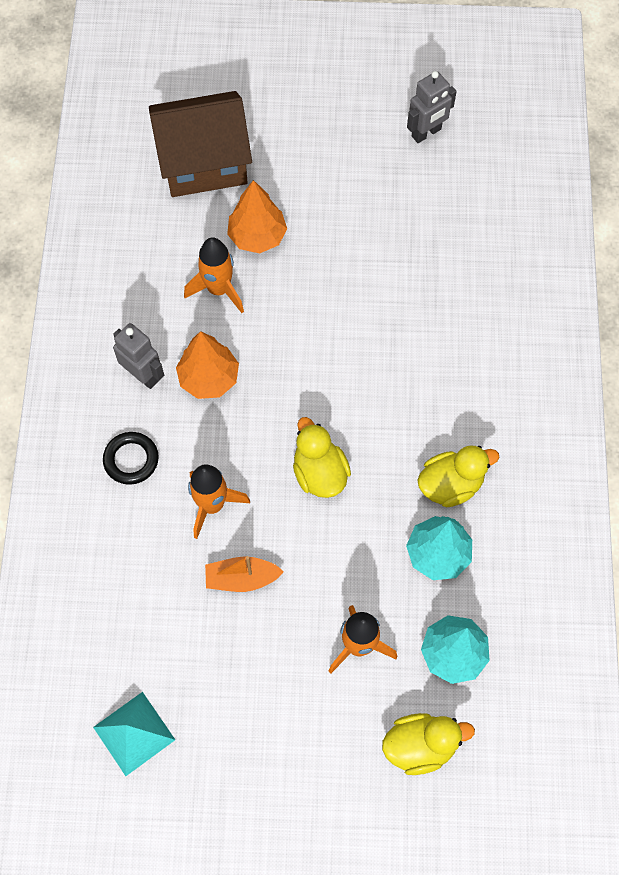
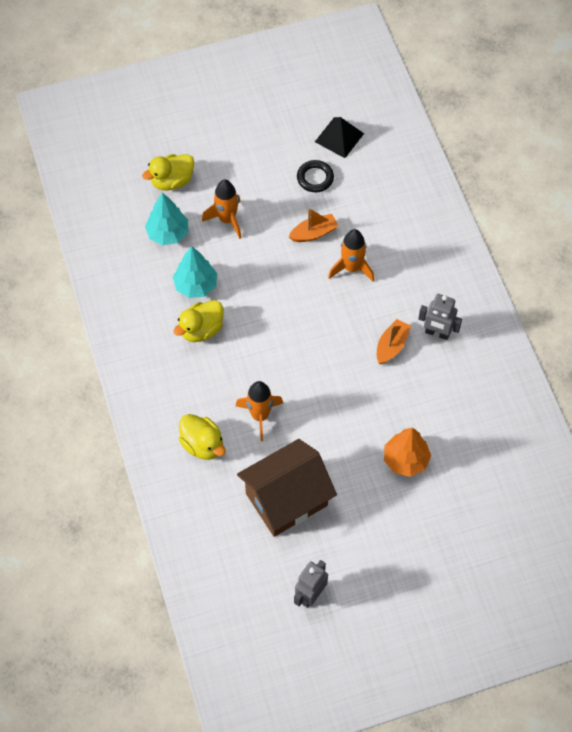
camera: 160 degrees right, 5 degrees down
(131, 460) = (417, 278): black ring -> black ring (315, 178)
(134, 733) = (339, 137): turquoise pyramid -> black pyramid
(204, 163) = (474, 506): brown house -> brown house (286, 499)
(209, 378) = (391, 346): orange tree -> orange boat
(218, 289) = (415, 410): orange rocket -> orange rocket (260, 416)
(319, 473) = (290, 309): yellow duck -> yellow duck (203, 444)

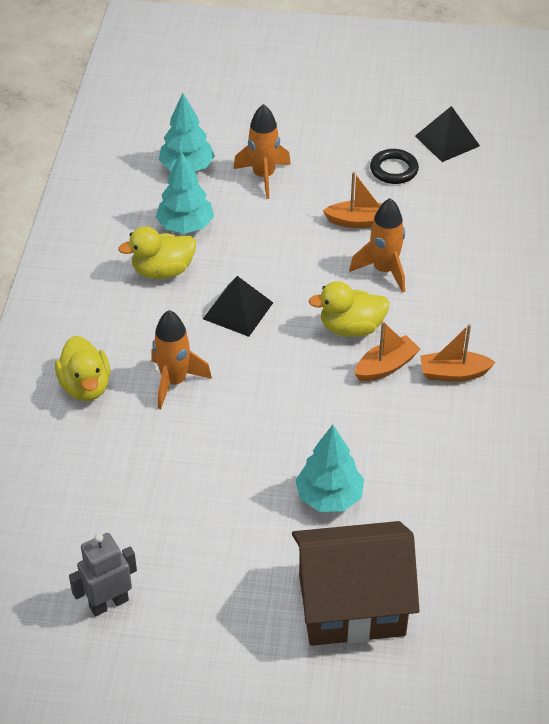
camera: 25 degrees right, 15 degrees down
(172, 181) = (224, 122): yellow duck -> yellow duck (351, 328)
(271, 341) = (238, 310): none -> black pyramid
(286, 499) = (148, 483): brown house -> brown house (351, 605)
(405, 460) = (329, 497): orange tree -> turquoise tree
(437, 333) = (453, 373): grey robot -> orange boat

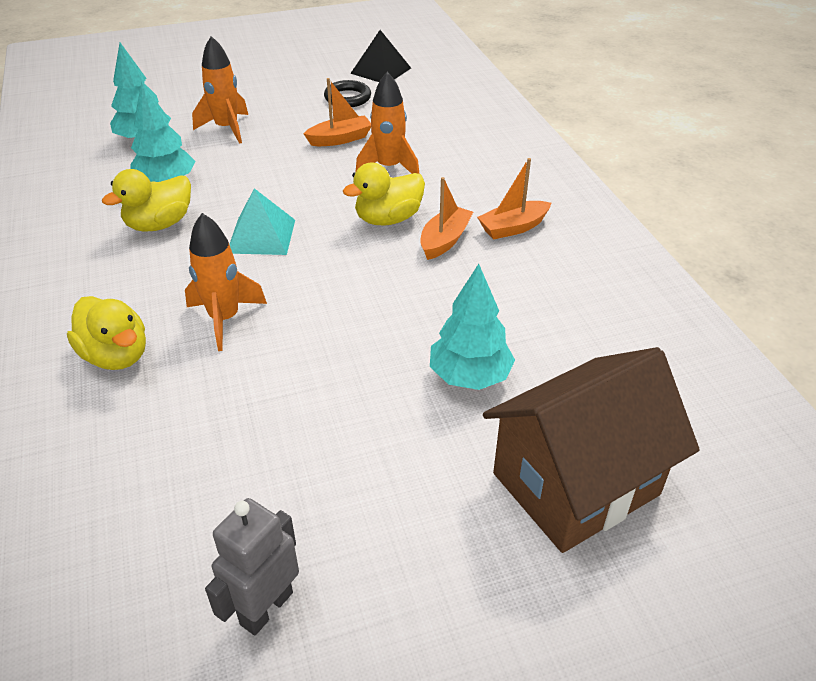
camera: 25 degrees left, 5 degrees down
(238, 310) = (261, 236): black pyramid -> turquoise pyramid

